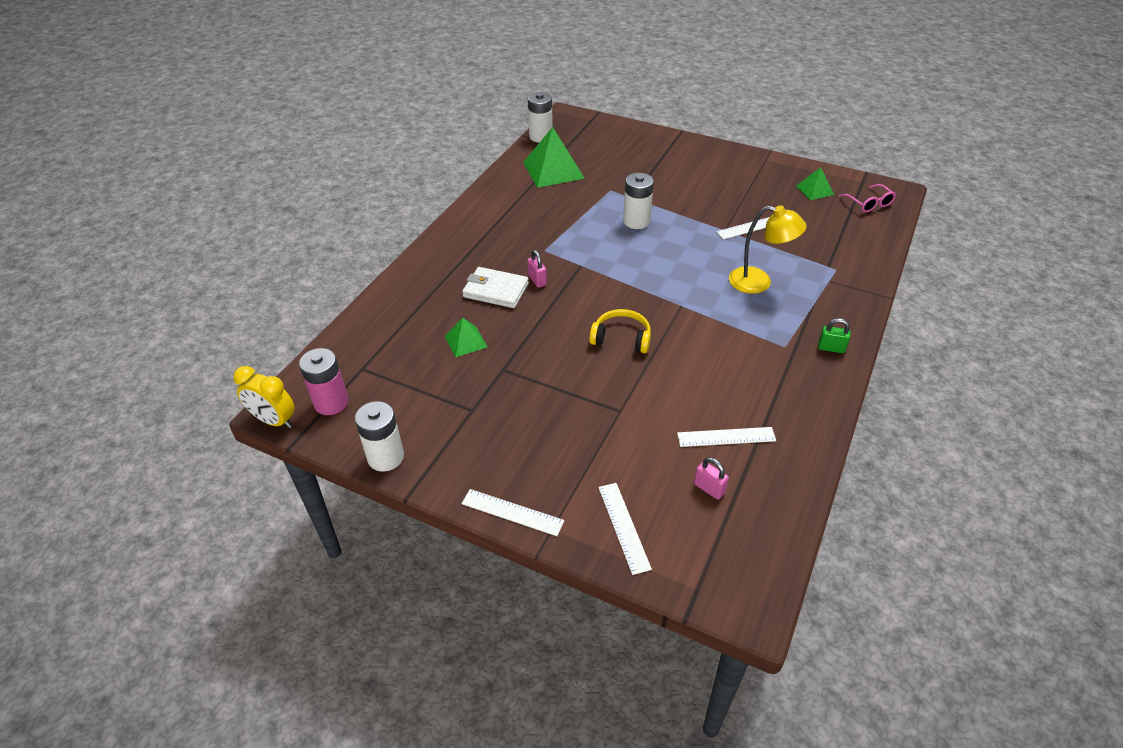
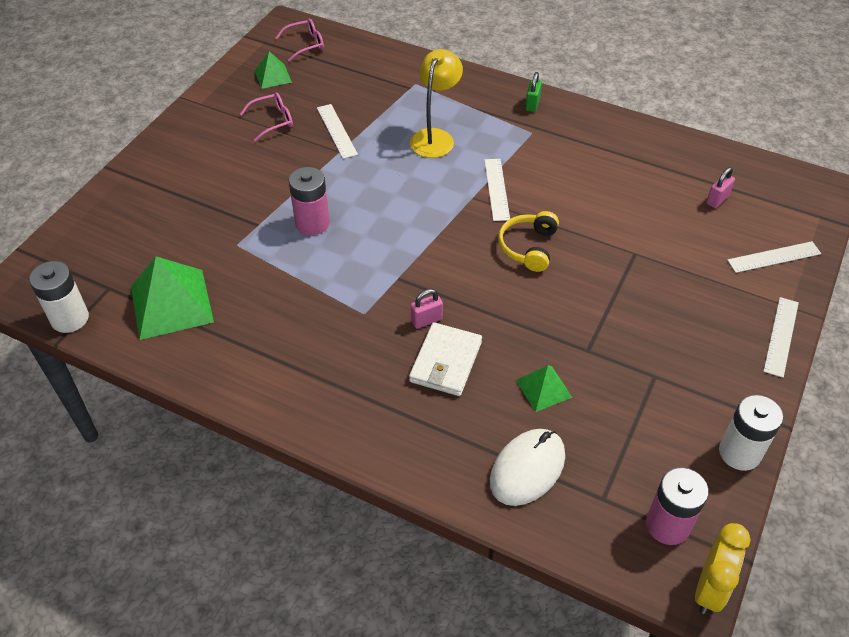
camera: 90 degrees left, 5 degrees up
(395, 330) = (527, 469): none -> white mouse
(636, 221) = (312, 223): white battery -> pink battery
(726, 437) = (655, 183): white ruler -> white ruler (497, 189)
(755, 194) = (273, 121): none -> pink glasses

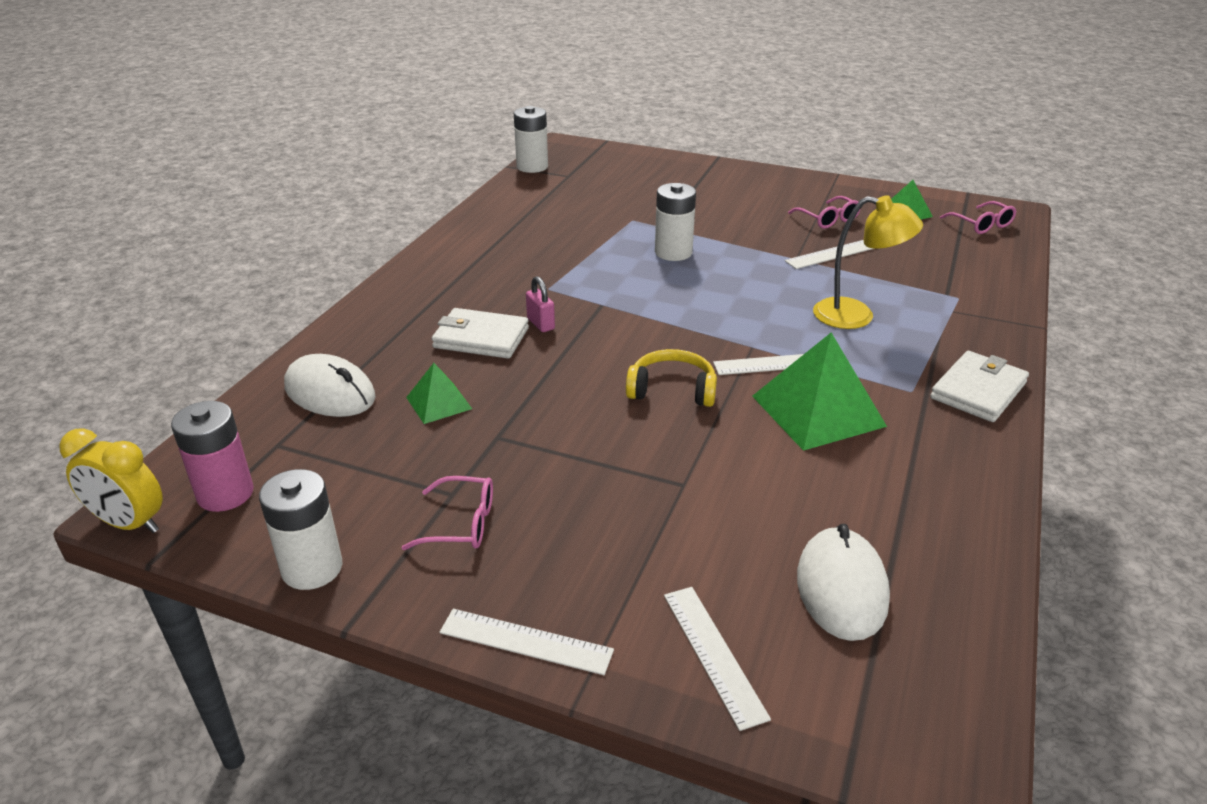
camera: 85 degrees right, 15 degrees down
(171, 304) = (552, 201): green pyramid -> green pyramid (818, 411)
(312, 223) = (673, 252): pink battery -> white battery
(532, 105) = (978, 390): green padlock -> white wallet
(685, 369) = (462, 524): none -> pink glasses
(717, 200) = (841, 588): pink padlock -> white mouse

